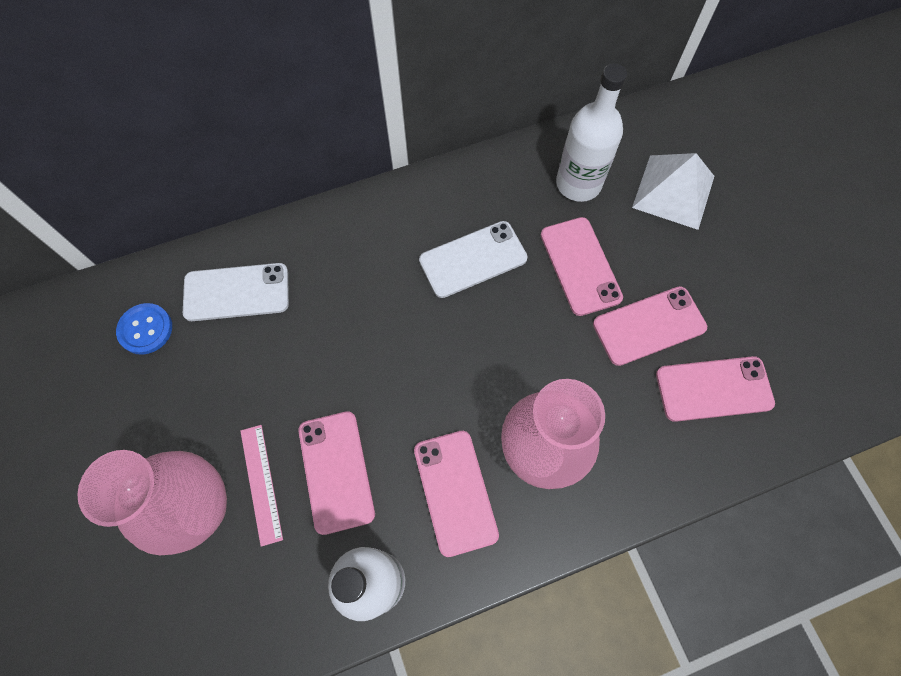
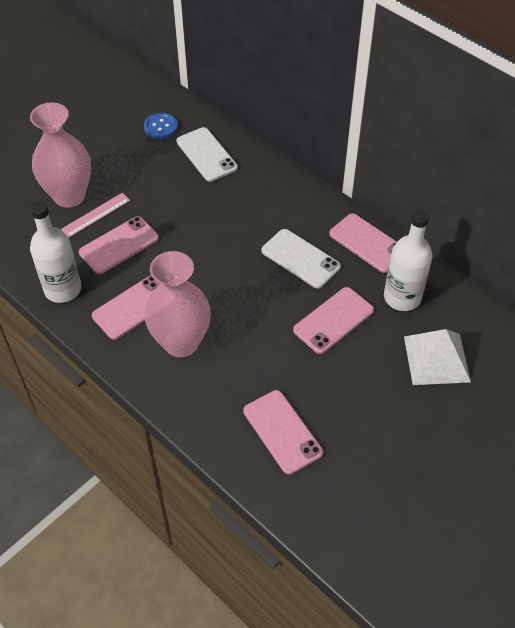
camera: 65 degrees right, 15 degrees down
(649, 326) = (310, 376): pink phone -> pink phone (367, 243)

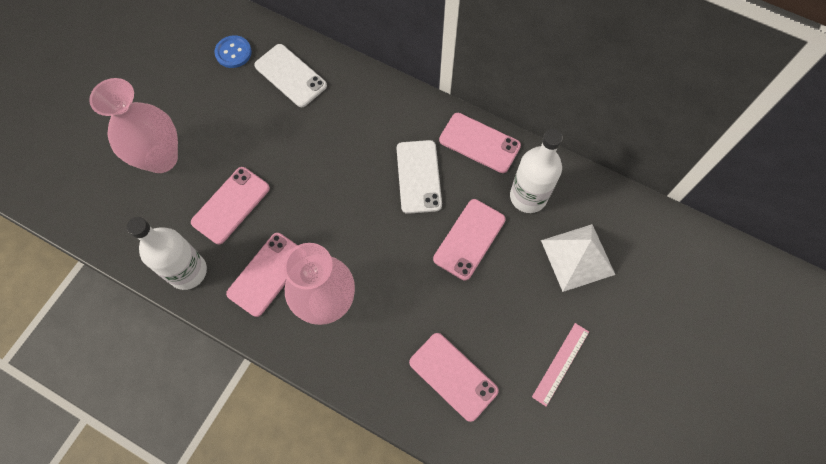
camera: 15 degrees left, 15 degrees up
(96, 215) = (196, 175): pink ruler -> pink ruler (561, 364)
(300, 258) = (418, 176): white phone -> white phone turned 60 degrees clockwise

